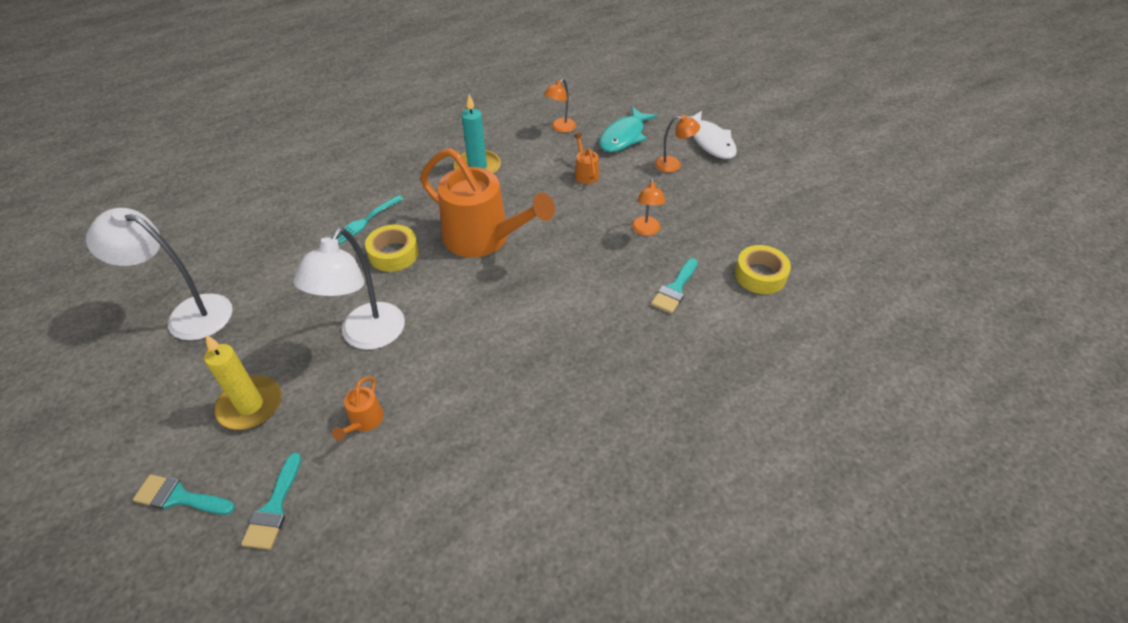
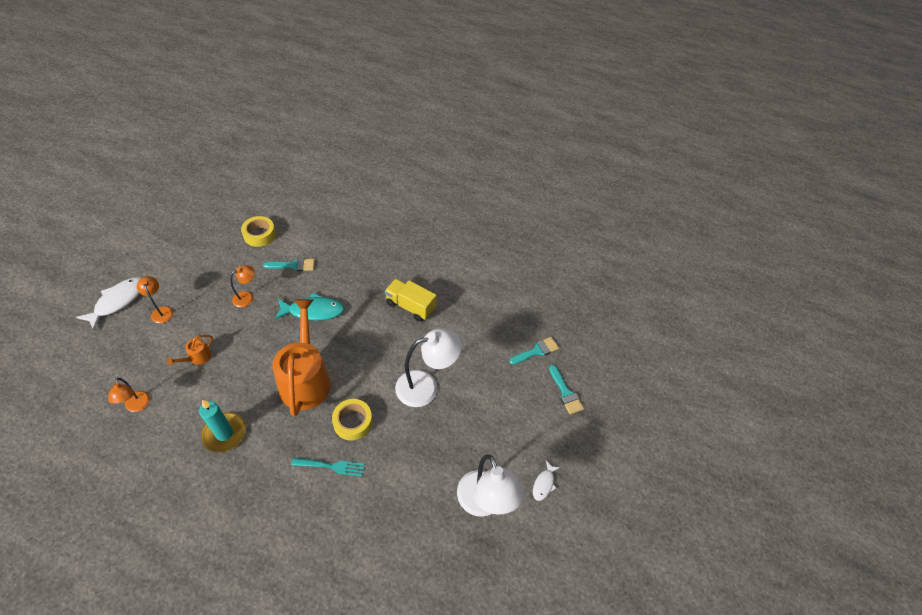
camera: 130 degrees left, 5 degrees up
(130, 382) = (544, 484): none -> white fish
(250, 405) = (505, 406): yellow candle -> none
(364, 421) = (473, 348): orange watering can -> none
(501, 384) = (410, 306): none -> yellow truck
(560, 128) = (137, 406): orange lamp -> orange lamp turned 75 degrees clockwise
(624, 137) = (133, 356): turquoise fish -> turquoise fish (313, 311)

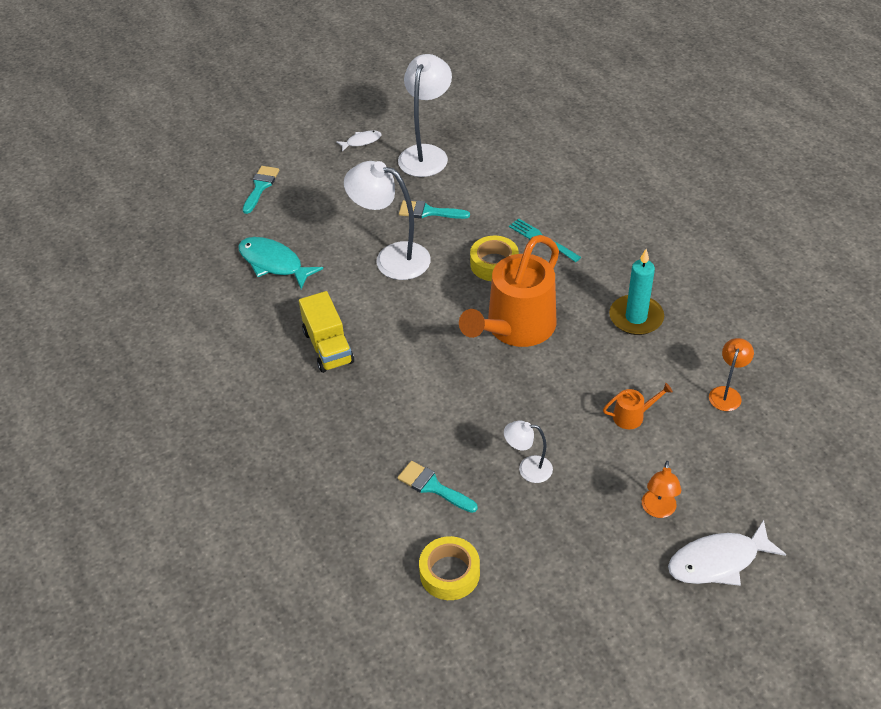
camera: 135 degrees left, 5 degrees down
(247, 297) = (528, 469): orange lamp -> white lamp
(313, 311) = (452, 403): turquoise fish -> turquoise fish (274, 263)
(536, 351) = (242, 232): turquoise brush -> turquoise brush (428, 212)

